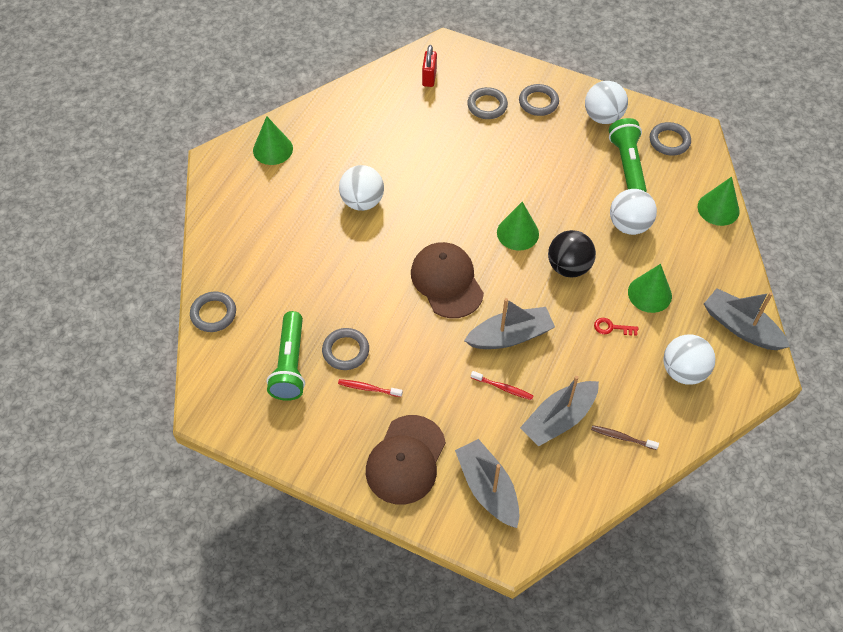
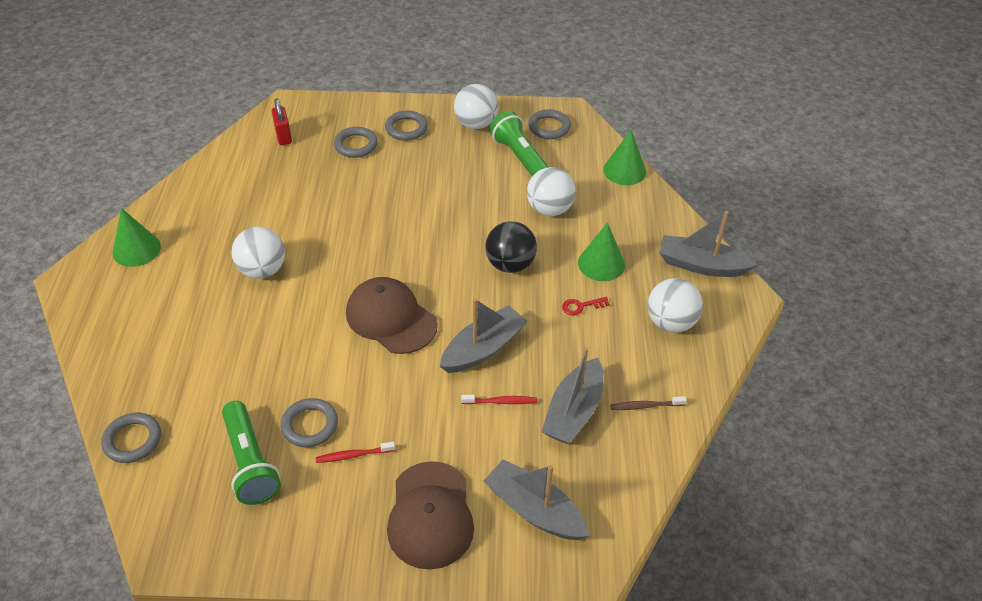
camera: 25 degrees left, 10 degrees down
(517, 233) = (443, 249): green cone -> none

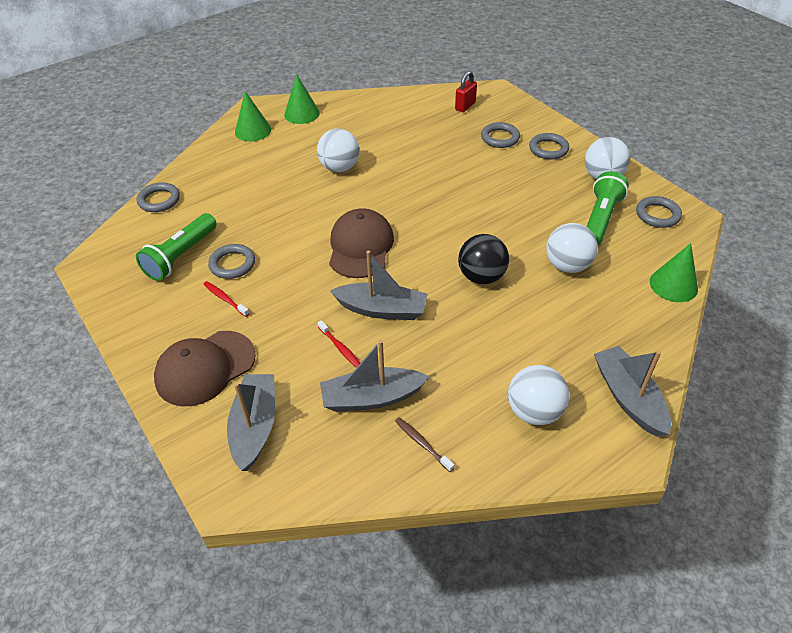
camera: 55 degrees right, 0 degrees up
(581, 306) = (486, 342): red key -> none
(601, 264) = (547, 329): green cone -> green cone (253, 130)

